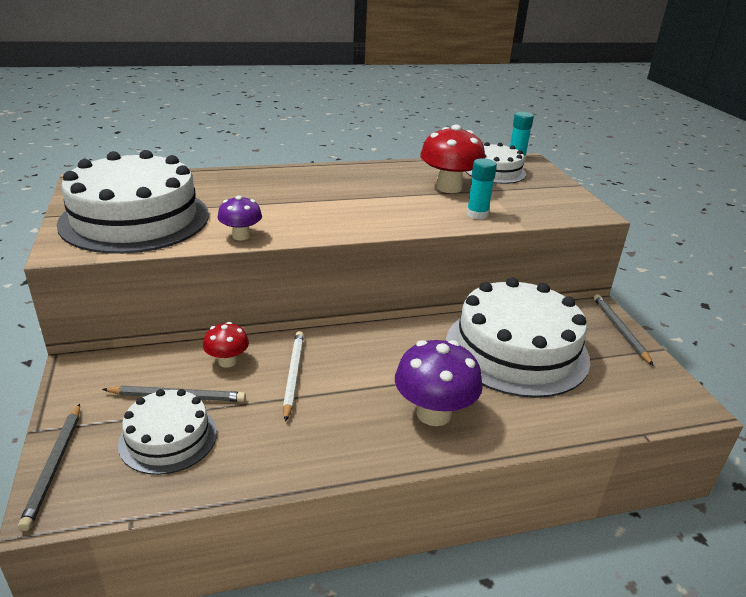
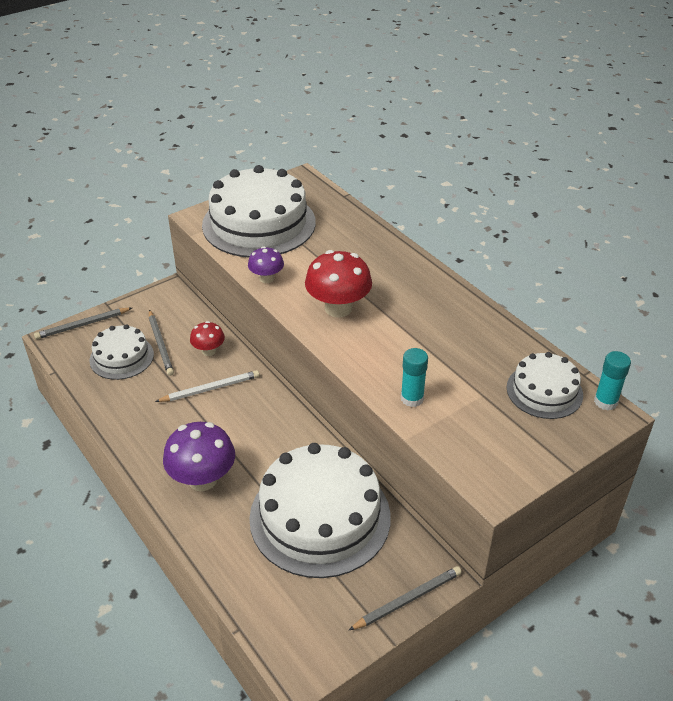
camera: 70 degrees right, 10 degrees up
(448, 187) = (463, 365): red mushroom -> red mushroom (338, 308)

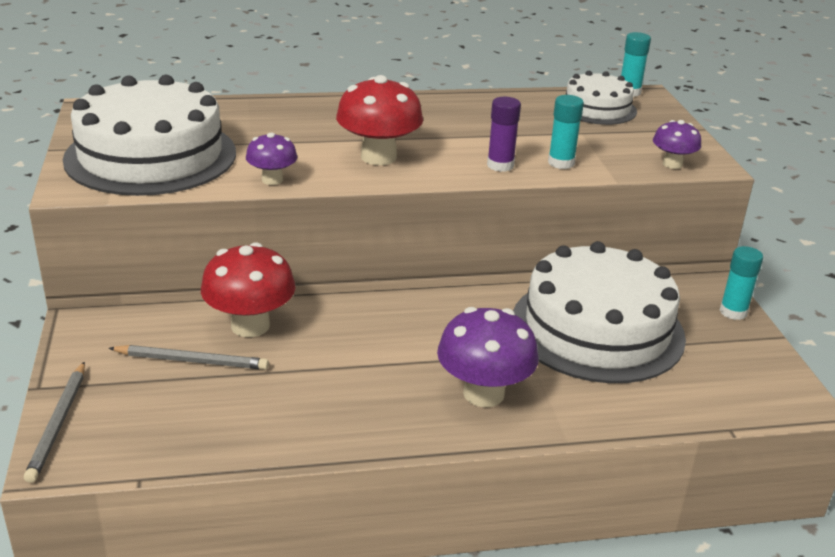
camera: 65 degrees left, 10 degrees down
(121, 357) = (180, 402): white cake -> none
(209, 351) = (250, 326): red mushroom -> red mushroom, size x1.77
(210, 389) = (325, 344): white pencil -> none
(378, 368) = (500, 165): none -> purple glue stick
(408, 599) = (733, 312): grey pencil -> turquoise glue stick
(471, 464) = (672, 164): none -> purple mushroom

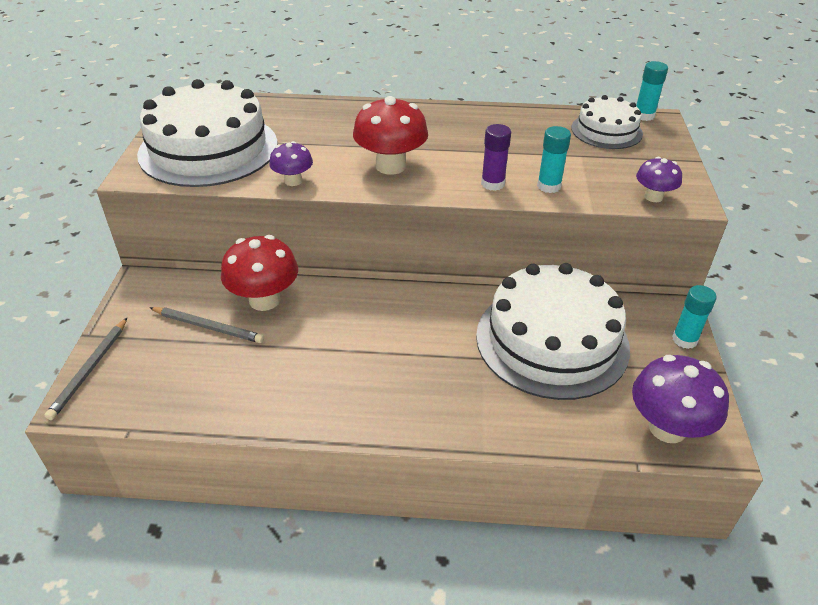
camera: 15 degrees right, 10 degrees up
(483, 393) = (428, 392): purple mushroom -> purple mushroom (667, 428)

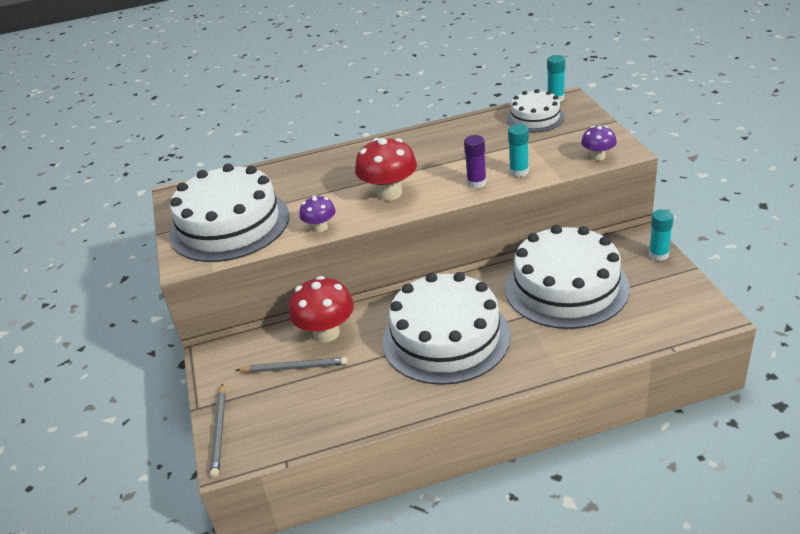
camera: 15 degrees left, 5 degrees down
(382, 351) = (446, 337): none -> white cake
(667, 428) = (678, 317): purple mushroom -> none

